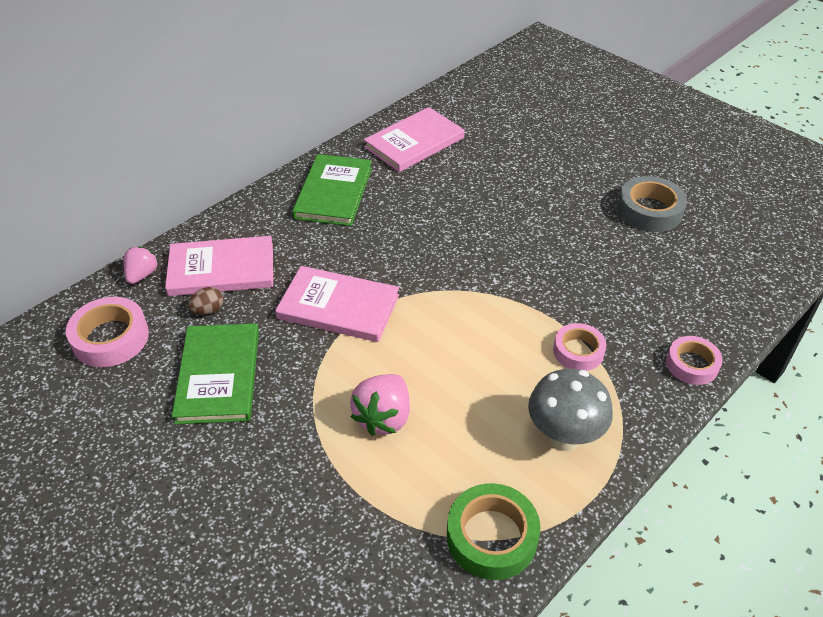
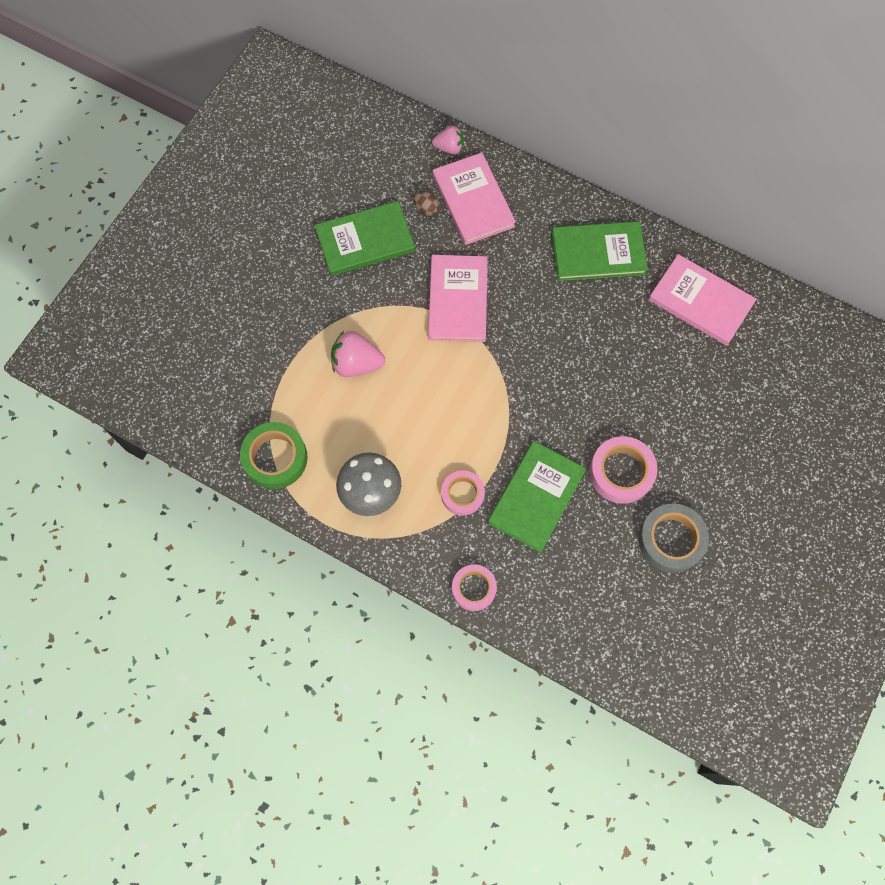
camera: 75 degrees right, 25 degrees up
(110, 338) = (380, 156): pink tape -> pink tape (621, 472)
(591, 292) = (536, 497): none -> green book

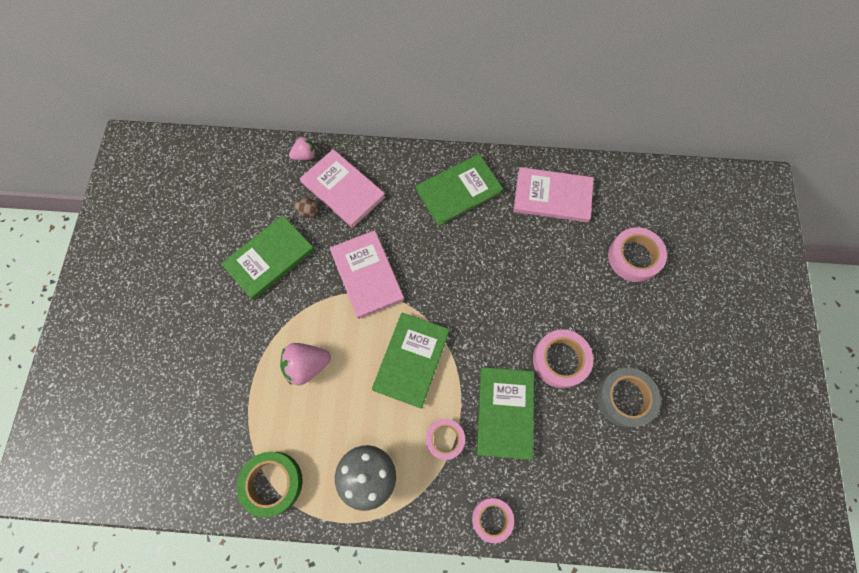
camera: 25 degrees left, 0 degrees up
(464, 404) = (411, 360): none -> green book
(759, 404) = (634, 257): none -> pink tape

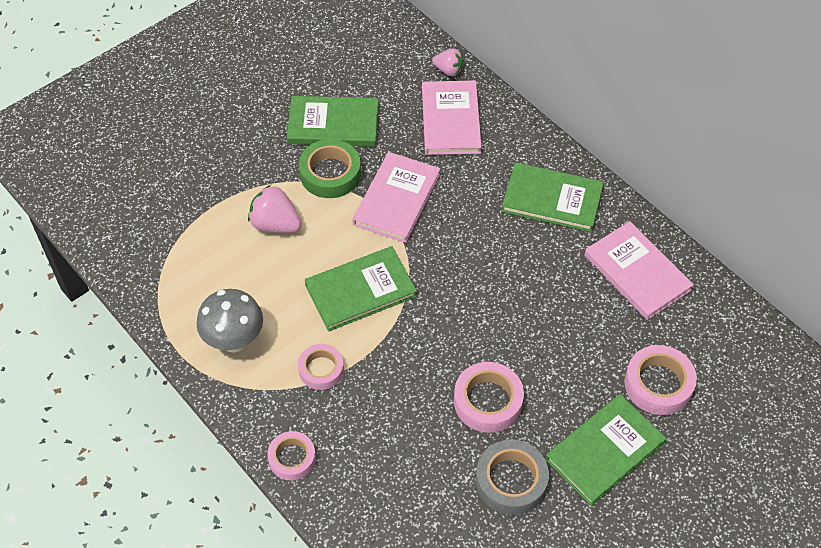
camera: 45 degrees right, 15 degrees down
(272, 483) = (161, 280): green tape -> green tape (330, 173)
(308, 211) = (403, 114): brown egg -> none
(505, 412) = (392, 396): green book -> green book (604, 451)

